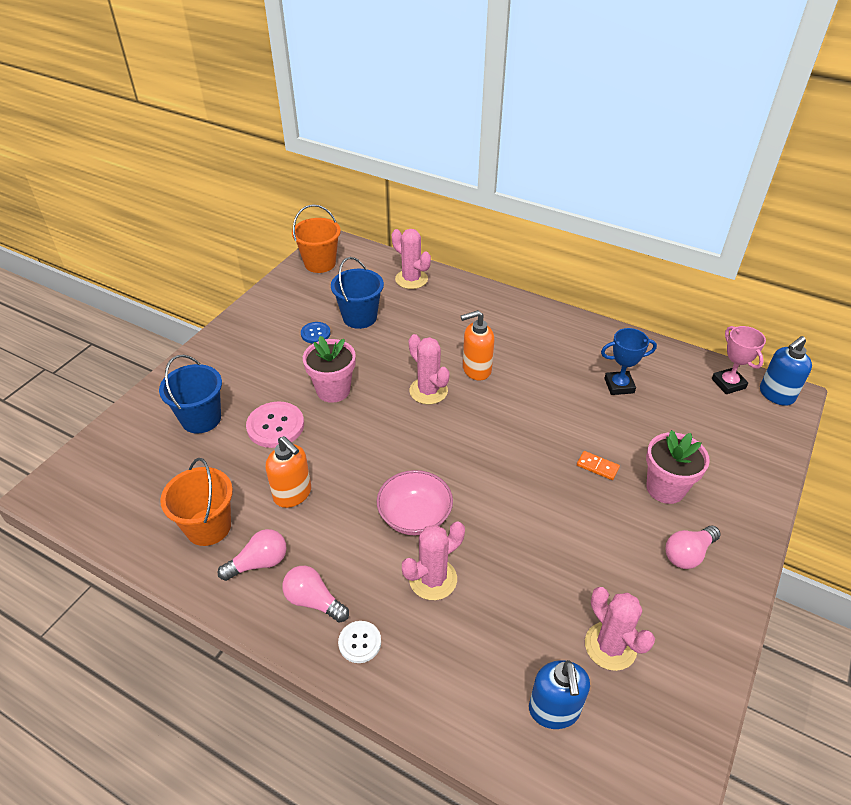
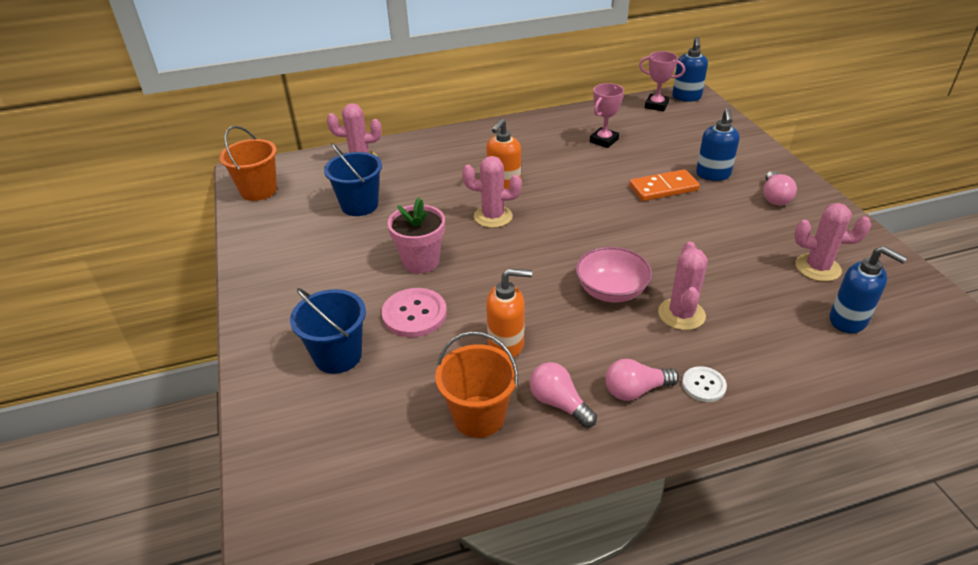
camera: 45 degrees left, 5 degrees down
(259, 563) = (559, 403): pink light bulb -> pink light bulb turned 60 degrees counterclockwise
(315, 333) = (339, 236): blue button -> none
(597, 467) = (663, 188): orange domino -> orange domino, size x1.84
(619, 386) = (604, 140): blue trophy -> pink trophy
(665, 488) = (713, 175): pink flower pot -> blue soap dispenser

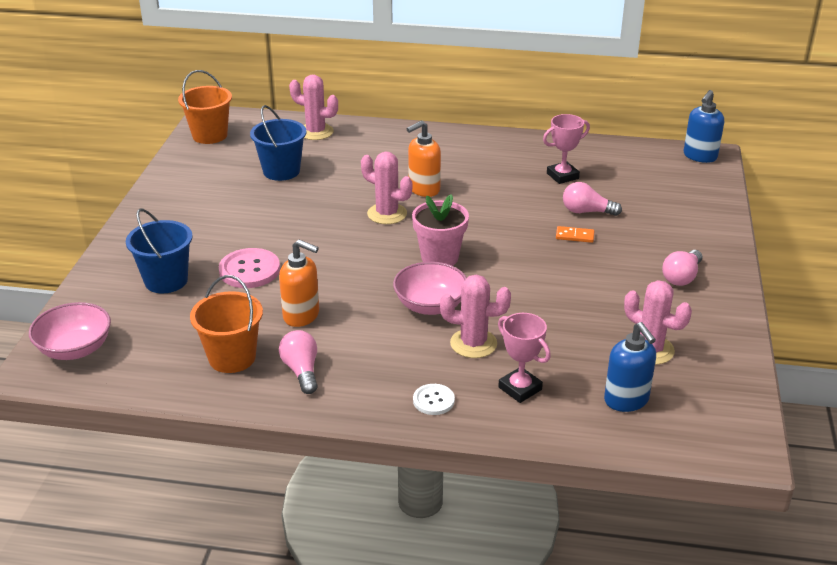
camera: 25 degrees right, 5 degrees down
(300, 475) = (75, 349): none -> pink bowl
(421, 261) = (291, 232): pink flower pot -> pink flower pot (439, 258)
(636, 390) = (372, 384): pink light bulb -> pink light bulb (586, 212)
(656, 105) = (656, 156): pink trophy -> pink trophy (520, 388)
(663, 188) = (574, 236): orange domino -> orange domino, size x0.54
(681, 314) = (473, 343): pink cactus -> pink cactus turned 60 degrees clockwise
(713, 175) = (640, 238): blue soap dispenser -> none

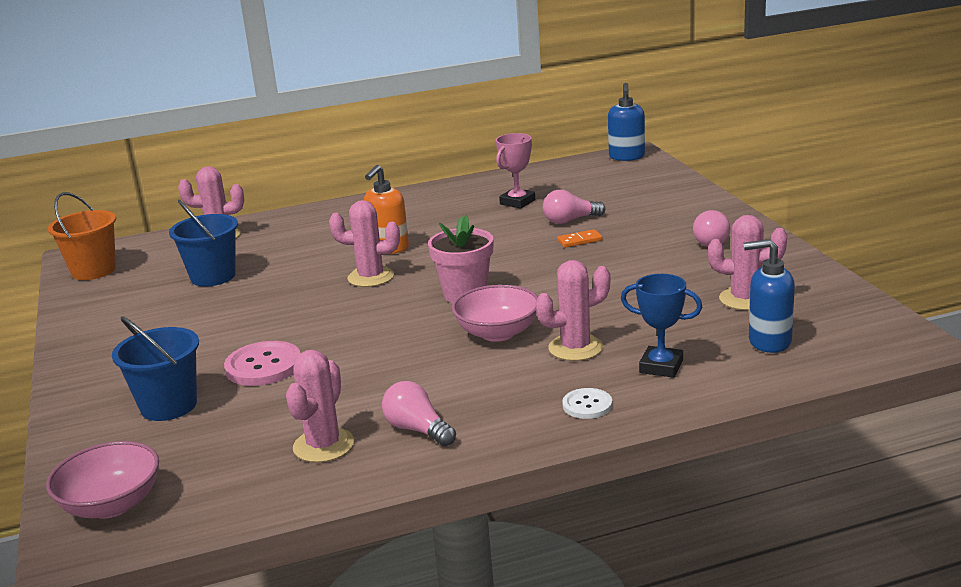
camera: 25 degrees left, 10 degrees down
(232, 357) = (323, 445): orange bucket -> pink cactus
(302, 315) = (366, 384): orange soap dispenser -> none
(520, 388) = (661, 367): pink trophy -> blue trophy
(626, 400) = (769, 342): blue soap dispenser -> blue soap dispenser turned 150 degrees clockwise

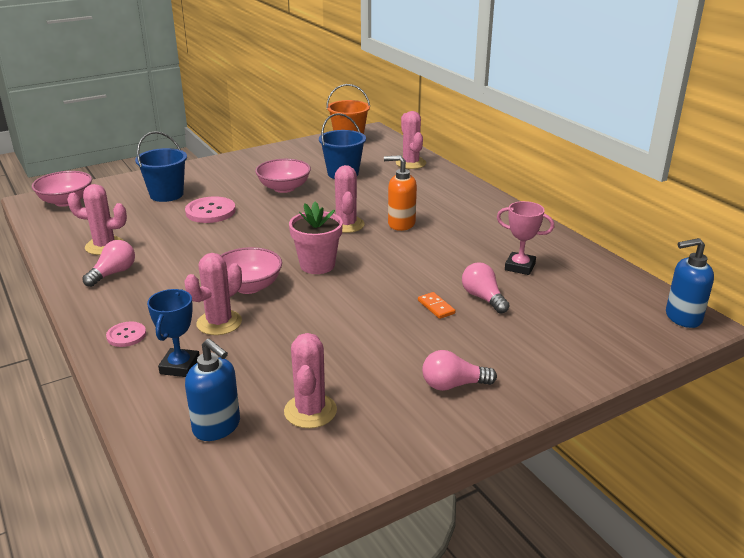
camera: 75 degrees right, 5 degrees up
(226, 315) = (284, 188): none -> pink bowl
(575, 348) = (219, 323): pink cactus -> pink cactus turned 75 degrees clockwise
(587, 405) = (126, 335): white button -> pink button
(769, 342) = (217, 427): blue soap dispenser -> blue soap dispenser turned 135 degrees clockwise

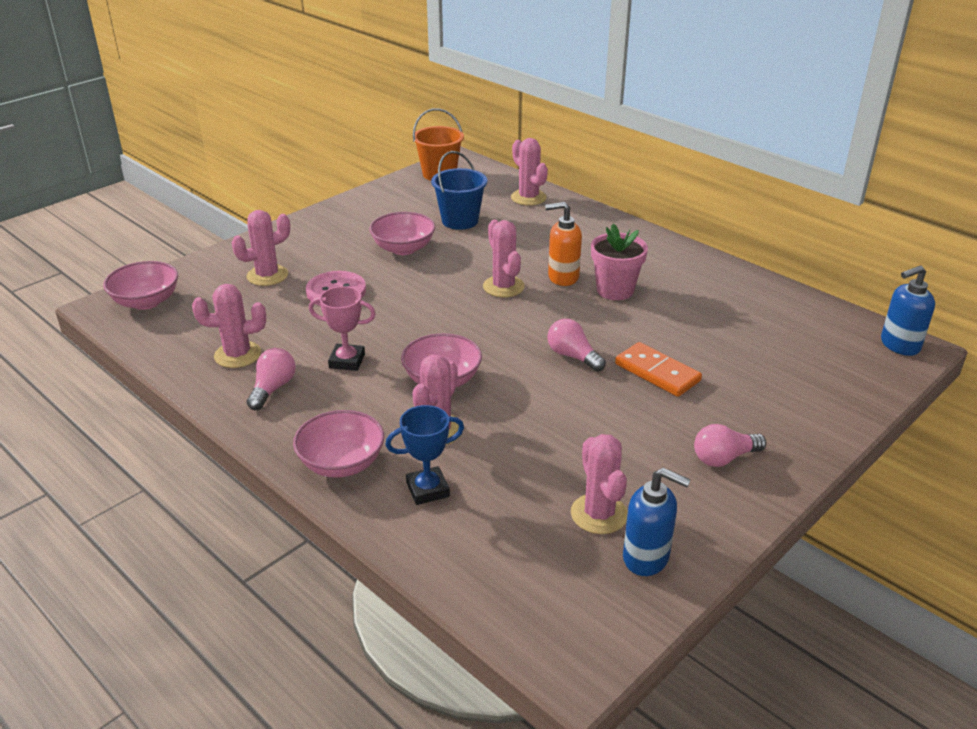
camera: 15 degrees left, 5 degrees up
(126, 335) = (341, 463): pink button -> pink bowl
(166, 194) = (267, 275): blue bucket -> pink cactus
(180, 366) = (427, 489): blue trophy -> blue trophy turned 75 degrees clockwise
(217, 427) = (513, 551): blue soap dispenser -> blue soap dispenser (646, 558)
(317, 265) = (502, 342): pink flower pot -> pink flower pot (615, 290)
(436, 307) = (657, 372): orange domino -> orange domino, size x1.84
(483, 298) = (699, 354): pink light bulb -> pink light bulb (573, 356)
(520, 267) = (715, 312): pink trophy -> pink trophy (347, 361)

